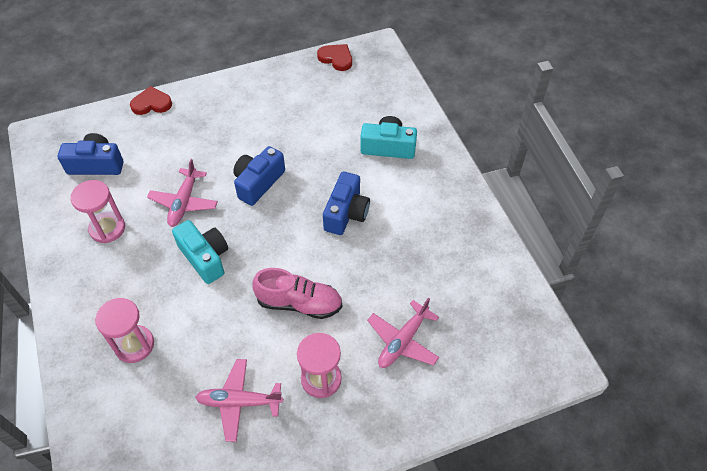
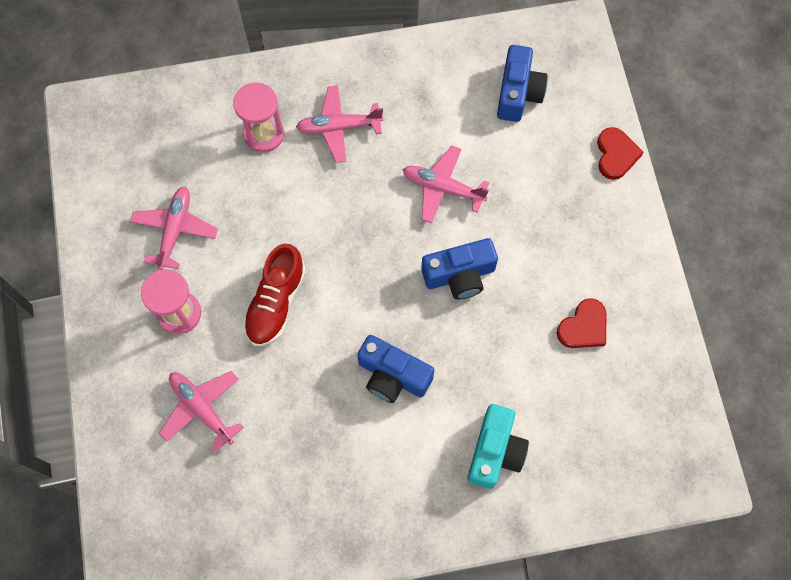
camera: 100 degrees right, 15 degrees up
(107, 228) = (419, 107): pink hourglass -> none
(127, 285) = (339, 127): none -> pink plane
(205, 257) = (358, 207): turquoise camera -> none
(258, 183) = (459, 275): blue camera -> blue camera turned 120 degrees clockwise
(299, 303) = (276, 303): pink shoe -> red shoe
(336, 58) = (683, 409): red heart -> red heart (583, 327)

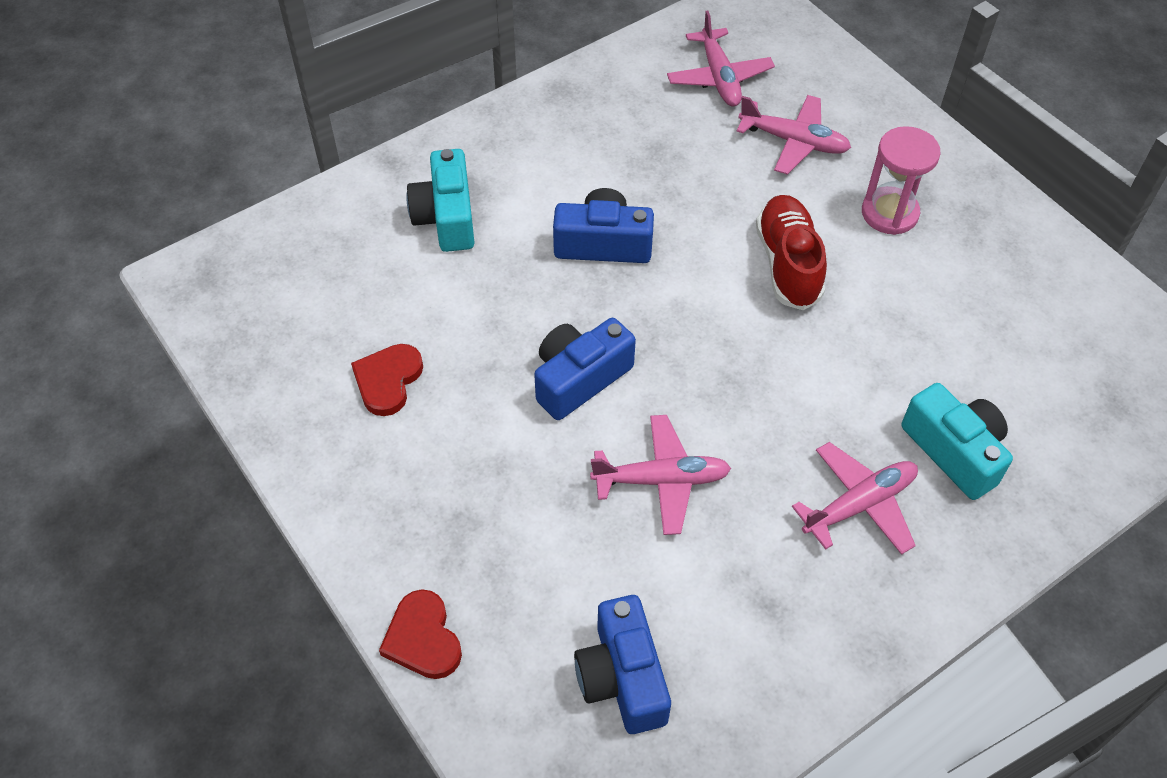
camera: 155 degrees right, 15 degrees down
(175, 230) = (968, 292): pink plane -> pink plane (719, 77)
(263, 134) = (954, 451): pink hourglass -> turquoise camera

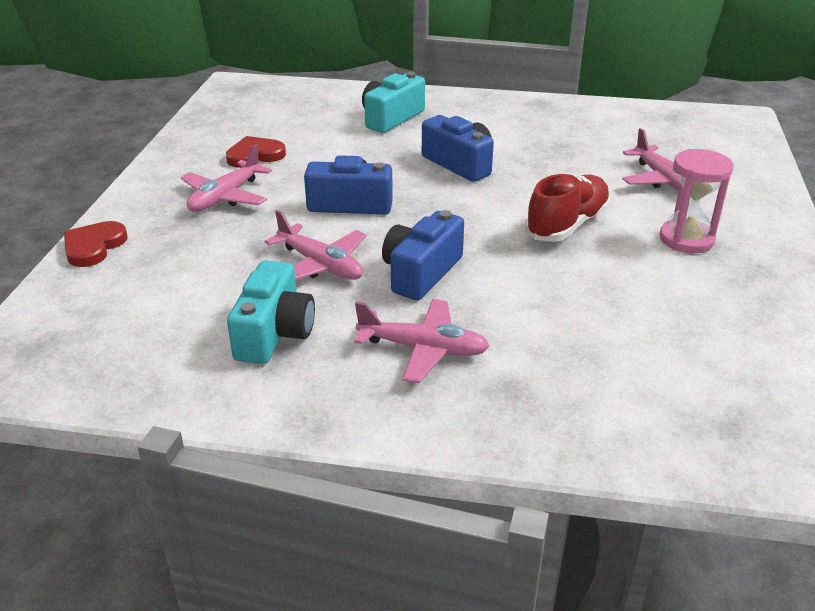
camera: 45 degrees right, 20 degrees down
(622, 677) = (148, 325): blue camera -> blue camera (421, 273)
(719, 77) = (655, 136): pink plane -> pink plane (225, 197)
(954, 451) = (540, 367): turquoise camera -> turquoise camera (274, 333)

